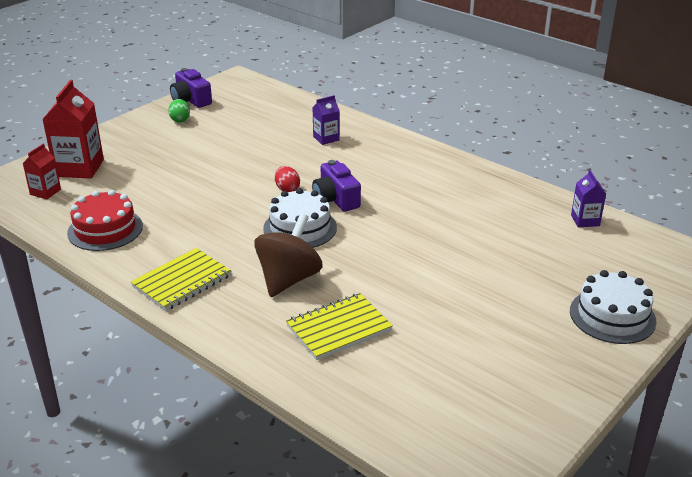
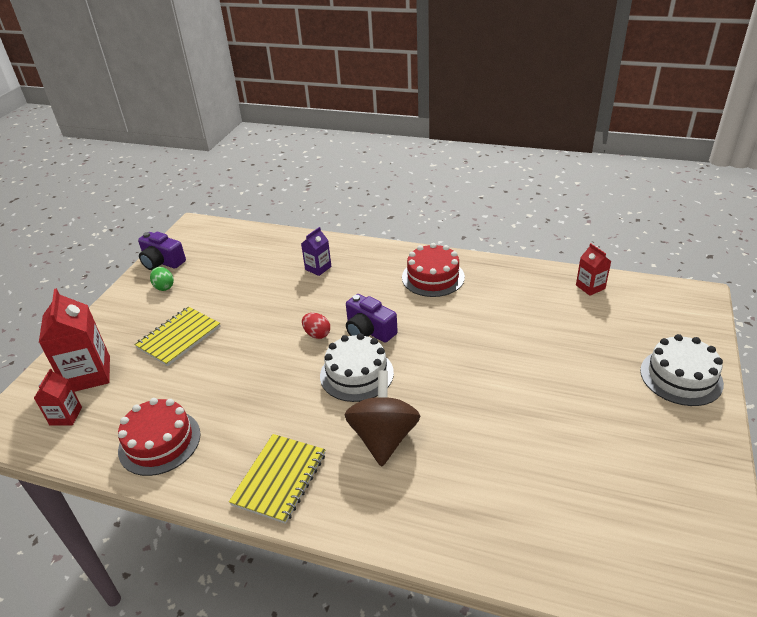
camera: 20 degrees left, 5 degrees up
(338, 328) = (467, 478): yellow notebook -> yellow notebook (179, 337)
(430, 172) = (433, 277): none -> red cake
(585, 220) = (590, 287): purple carton -> red carton

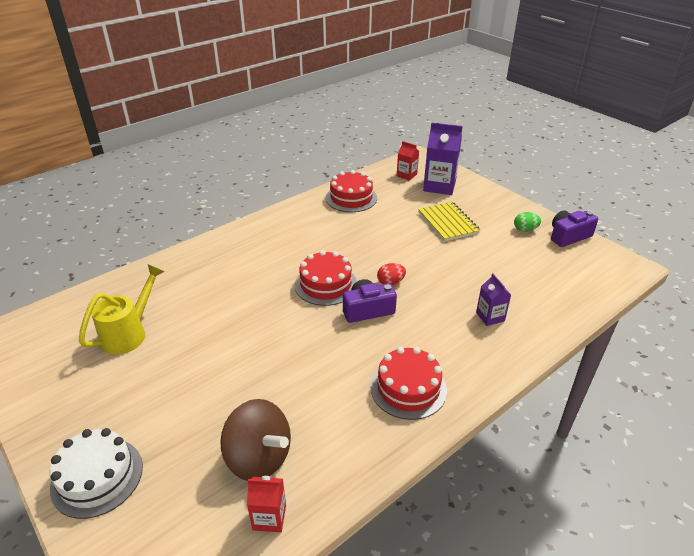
camera: 120 degrees right, 0 degrees up
(88, 374) = (439, 186): red carton -> purple carton
(280, 479) = (276, 227): yellow notebook -> none
(356, 374) = (326, 284): white cake -> red cake
(383, 437) = (257, 273): brown spinning top -> brown spinning top (259, 458)
(568, 478) = (129, 333): none -> yellow watering can

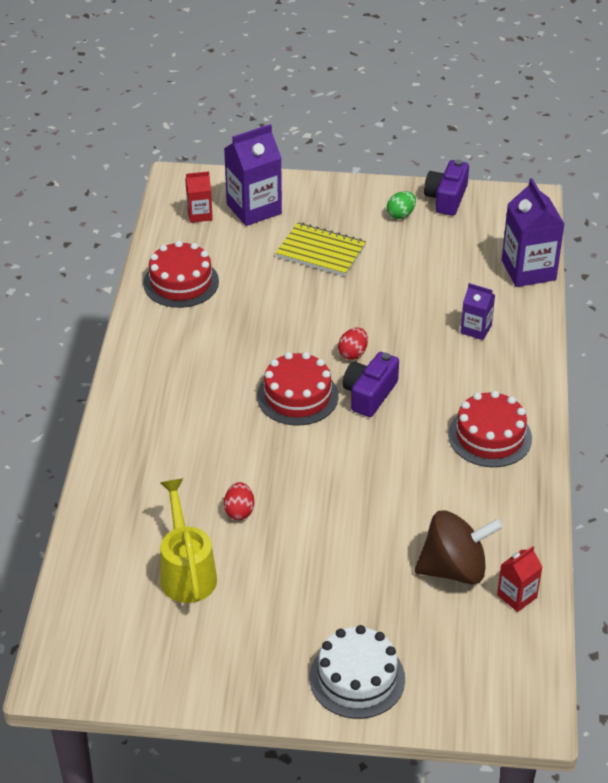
camera: 45 degrees left, 5 degrees up
(203, 322) = (239, 511): none -> red egg
(577, 305) = (528, 270): none -> purple carton

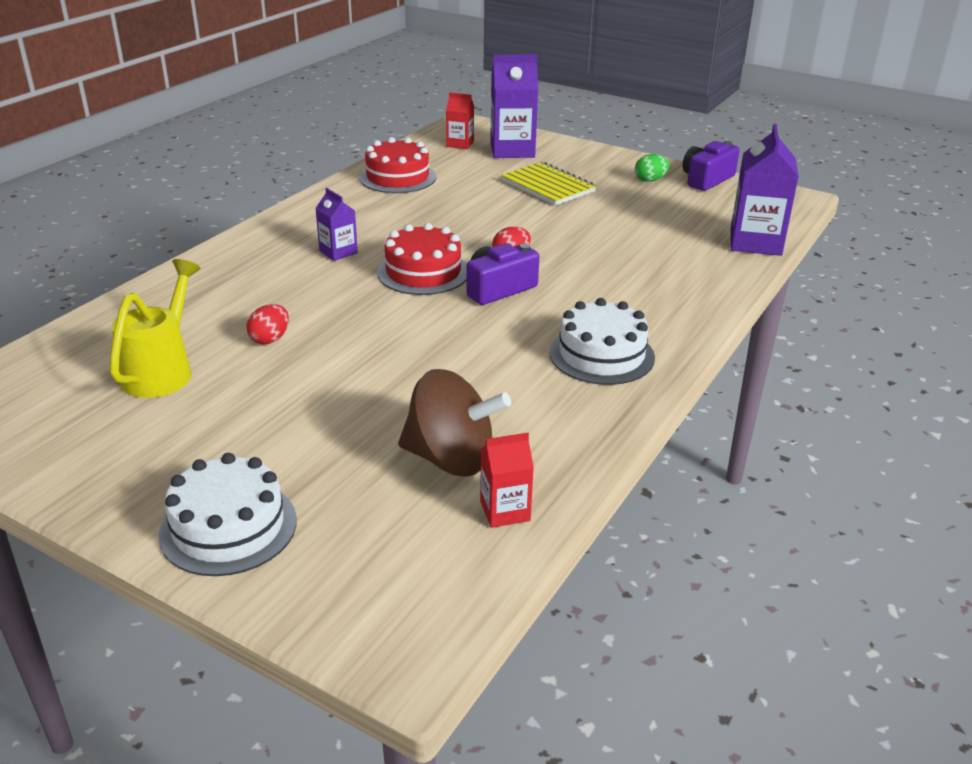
camera: 25 degrees right, 10 degrees down
(476, 329) = (659, 270): purple carton -> purple carton (338, 252)
(490, 436) = (601, 355): red cake -> white cake

